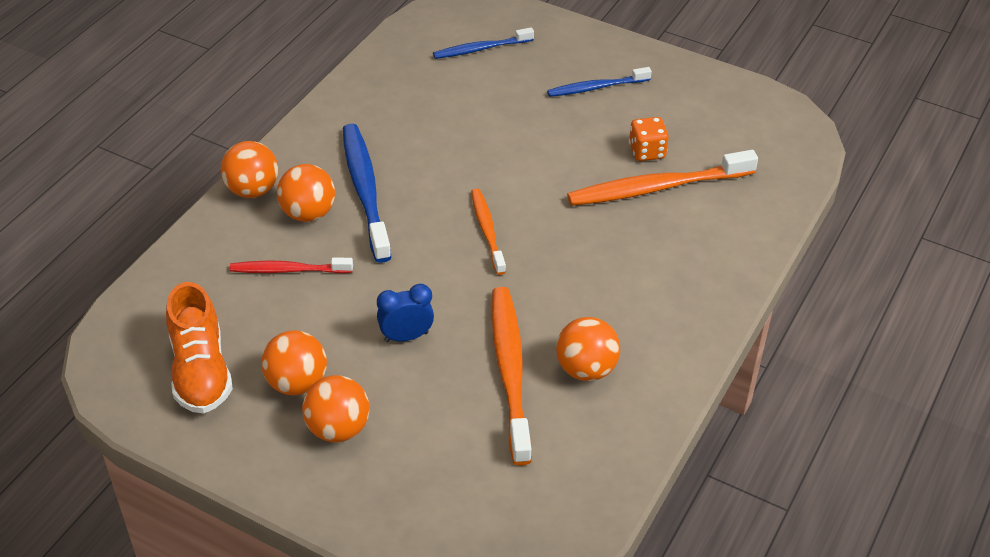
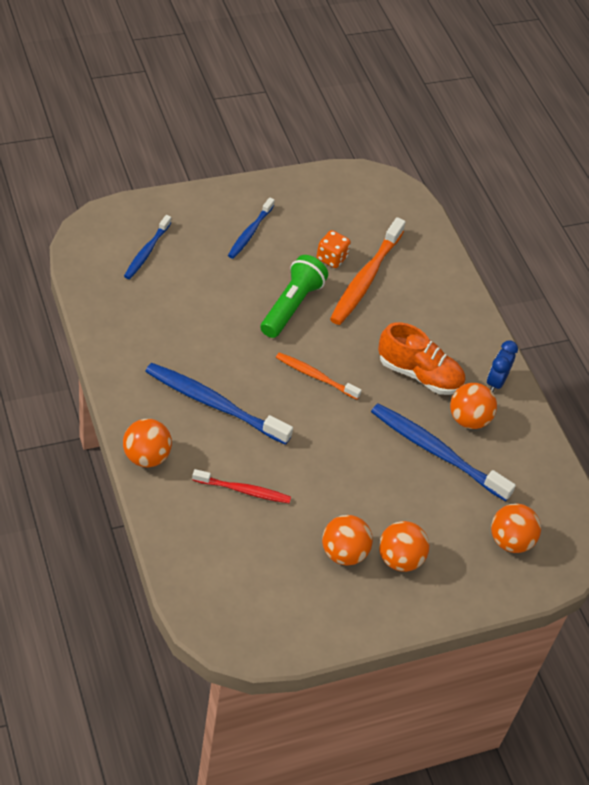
camera: 55 degrees left, 5 degrees up
(201, 371) = (284, 592): orange shoe -> orange shoe (419, 375)
(289, 270) = (243, 490): red toothbrush -> red toothbrush turned 120 degrees counterclockwise
(308, 213) = (202, 445): orange ball -> orange ball (510, 541)
(406, 336) = (361, 476): blue clock -> blue clock (496, 382)
(510, 372) = (437, 452): orange toothbrush -> blue toothbrush
(550, 164) = (291, 306): none -> green flashlight

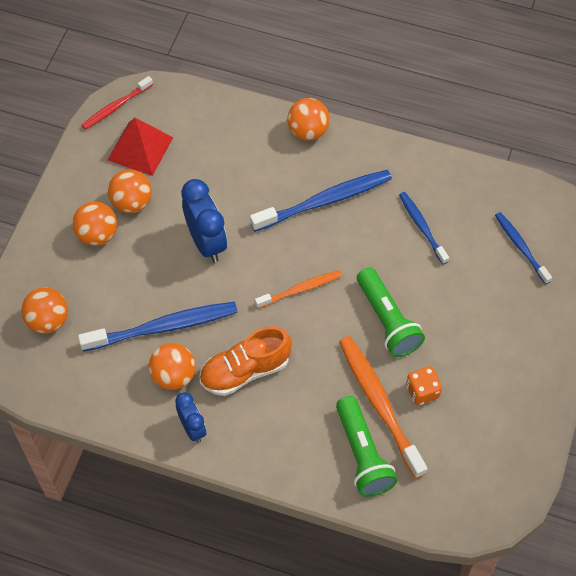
camera: 135 degrees right, 10 degrees up
(243, 490) = (233, 173): red toothbrush -> red toothbrush (116, 107)
(250, 232) = (496, 343): blue toothbrush -> blue toothbrush (422, 227)
(280, 585) = (140, 148): none -> red pyramid
(331, 468) = (206, 242): none -> blue clock
(414, 270) = (362, 455): none -> green flashlight

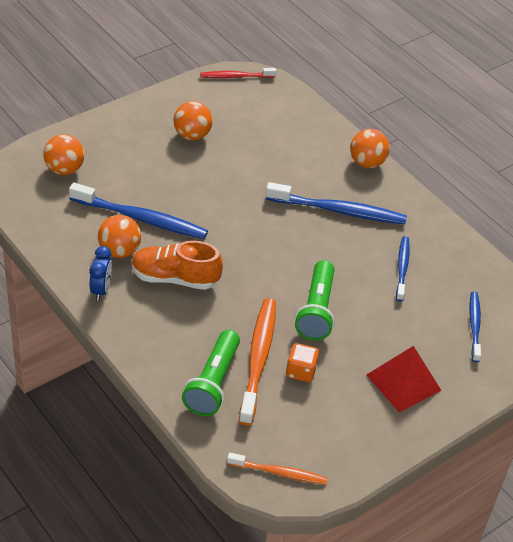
camera: 30 degrees right, 15 degrees down
(97, 234) = (149, 140): orange ball -> none
(140, 148) = (229, 108): red pyramid -> red pyramid (403, 382)
(206, 242) = (223, 187): blue clock -> none
(300, 289) = (266, 253): orange toothbrush -> orange toothbrush (279, 473)

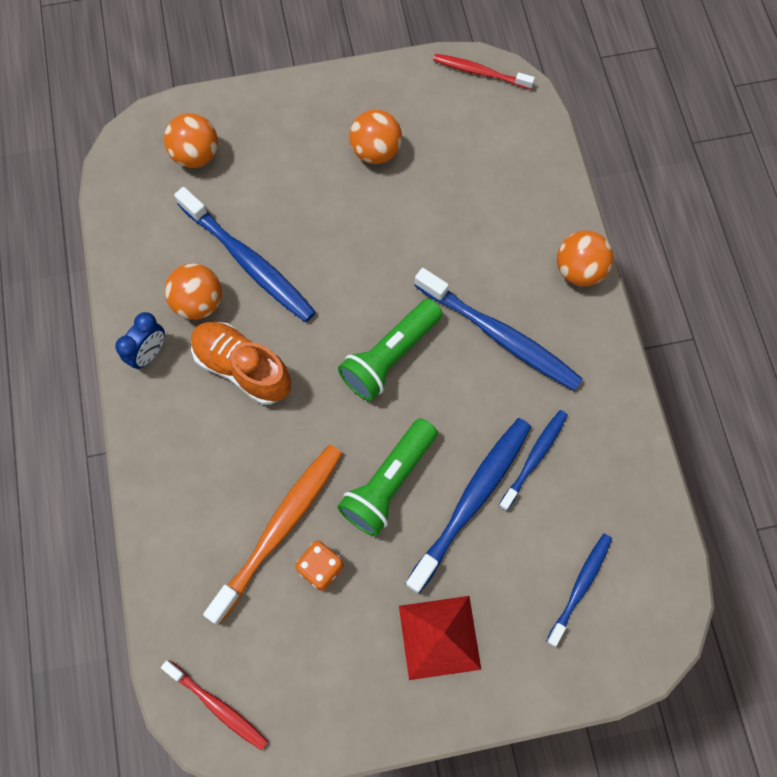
camera: 30 degrees right, 25 degrees up
(213, 383) = (208, 543): green flashlight -> green flashlight (390, 357)
(279, 473) = (217, 706): orange toothbrush -> red toothbrush
(377, 303) = (471, 501): none -> blue toothbrush

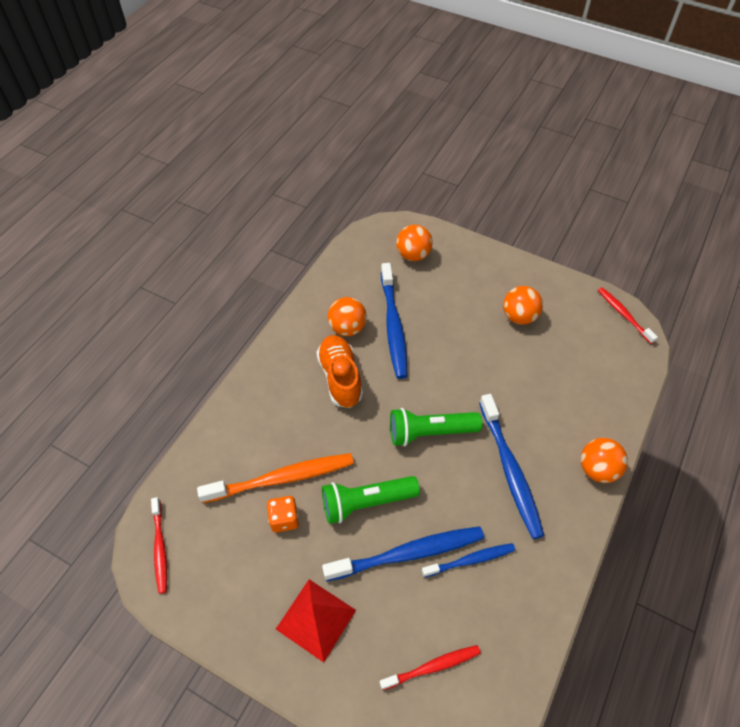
camera: 40 degrees right, 15 degrees down
(149, 353) = (298, 335): blue clock -> none
(580, 587) = (432, 667): blue toothbrush -> red toothbrush

